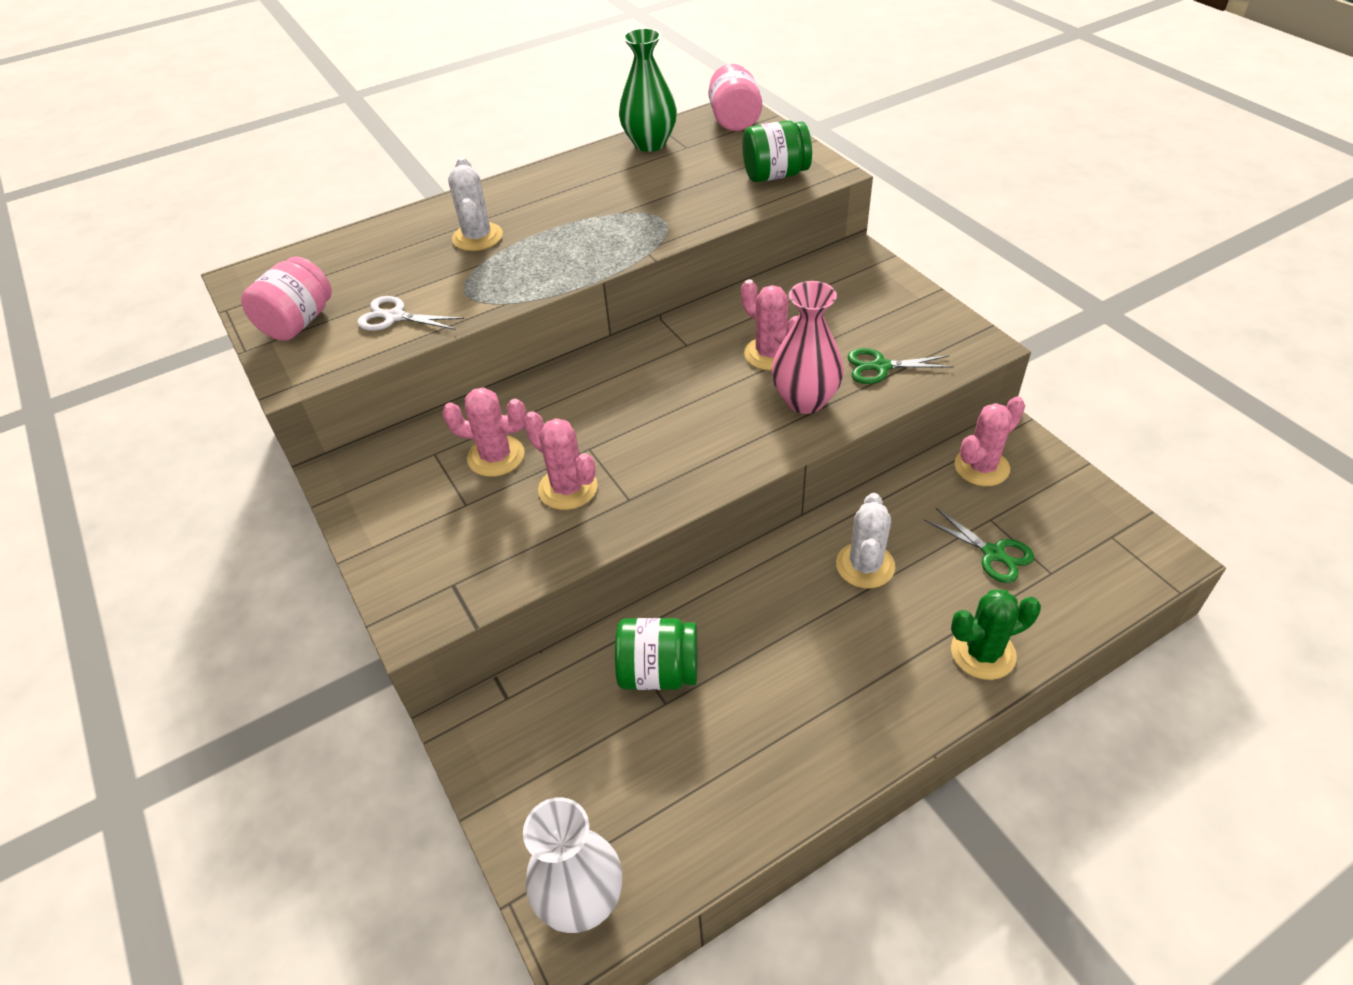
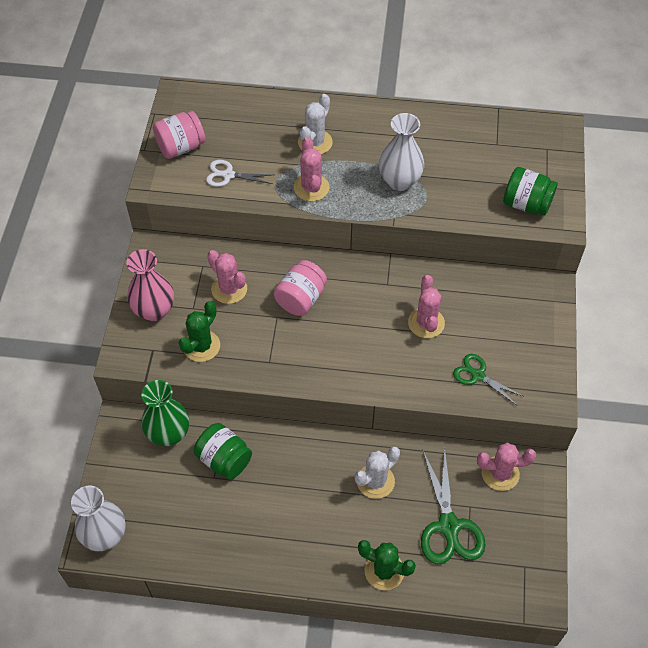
camera: 35 degrees right, 10 degrees up
(394, 317) = (228, 175): white scissors -> white scissors turned 45 degrees counterclockwise
(520, 538) = (201, 346): none -> green cactus
(568, 488) = (246, 334): pink cactus -> pink cactus (311, 188)
(617, 221) = (399, 181): none -> white vase
(650, 143) = (478, 126): green vase -> green vase (168, 434)
(734, 120) = (550, 139): pink jar -> pink jar (300, 299)
(805, 400) = (413, 367): pink vase -> pink vase (154, 310)
(993, 553) = (449, 526): green scissors -> green scissors, size x1.68

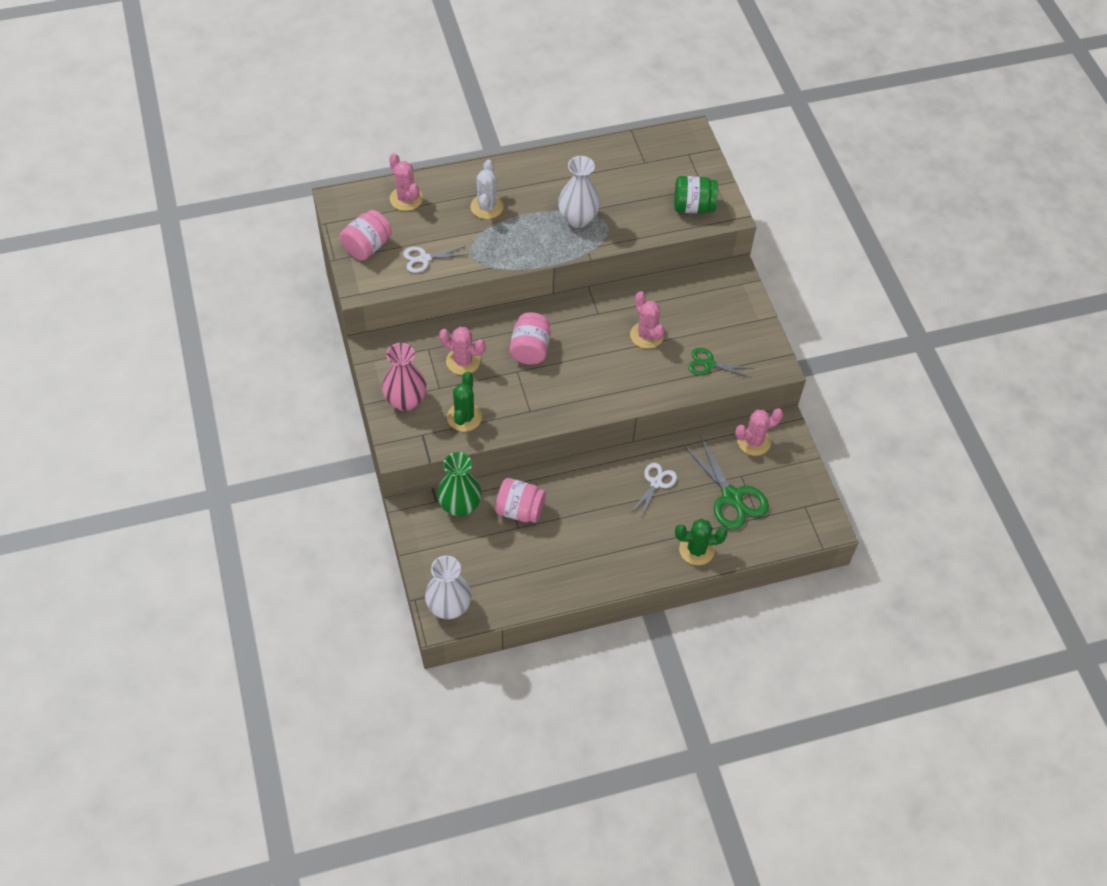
camera: 25 degrees left, 0 degrees up
(224, 460) = (520, 510): green jar -> pink jar
(311, 188) = (504, 248): pink cactus -> pink cactus (406, 199)
(375, 481) = (656, 483): white cactus -> white scissors

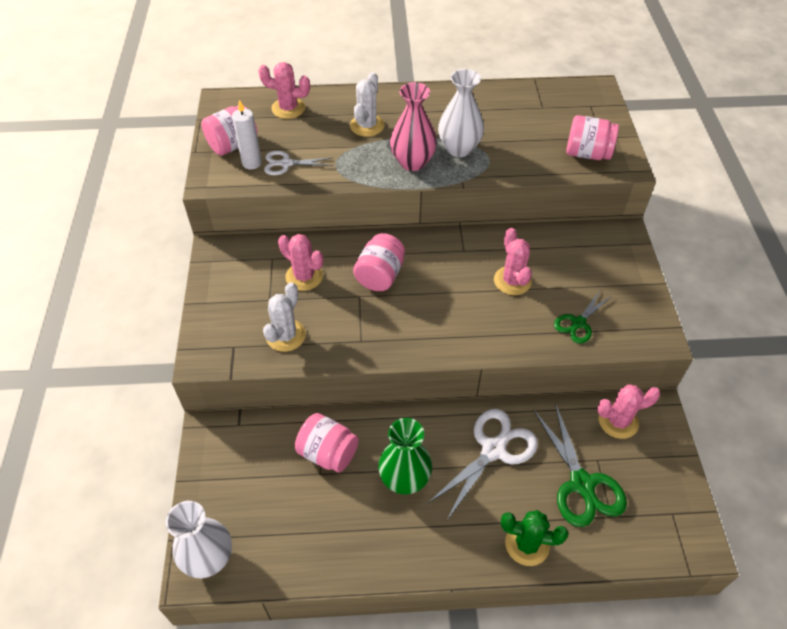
camera: 15 degrees right, 5 degrees down
(392, 263) = (252, 163): none -> white candle
(405, 401) = (228, 307): pink vase -> pink vase (412, 162)
(406, 199) = (288, 108): pink cactus -> pink cactus turned 60 degrees counterclockwise
(460, 506) = (262, 435): green vase -> green vase (404, 479)
(464, 417) = (285, 335): green cactus -> white cactus
(656, 483) = (493, 450): white scissors -> white scissors, size x1.68
(693, 207) = (587, 153): green jar -> pink jar
(709, 364) = (578, 323): green scissors -> green scissors turned 75 degrees counterclockwise

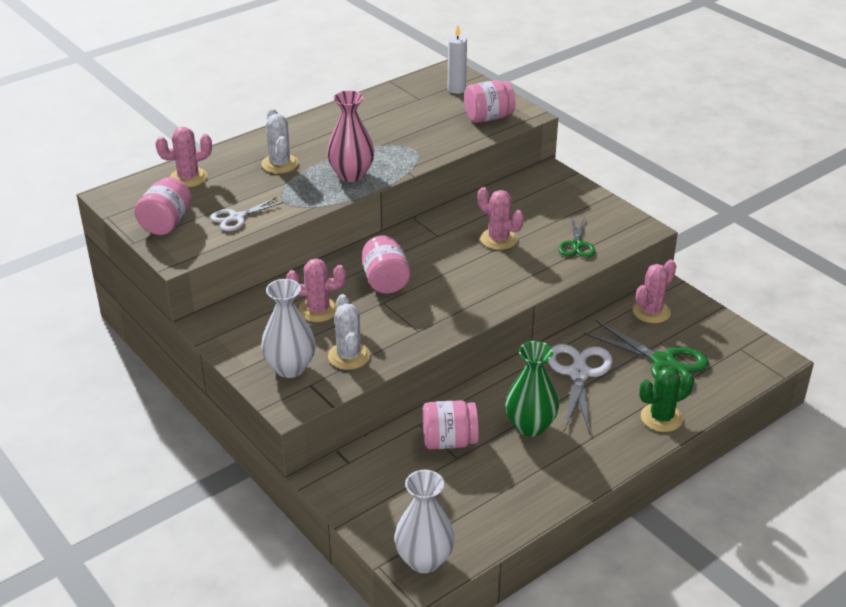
camera: 35 degrees left, 15 degrees down
(252, 163) = (202, 229): white candle -> white candle (456, 89)
(459, 148) = (380, 151): white vase -> white vase (290, 368)

